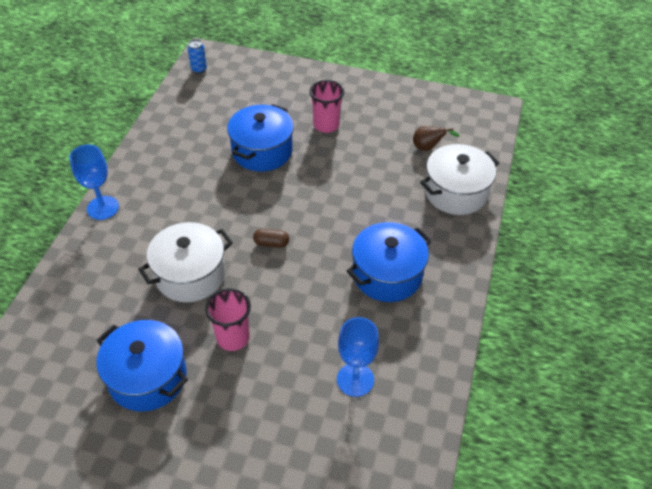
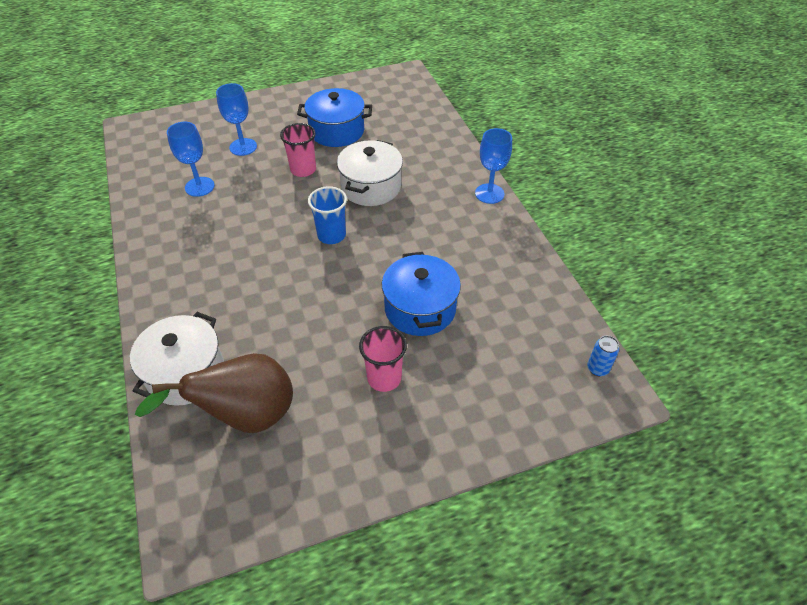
camera: 145 degrees right, 0 degrees up
(270, 419) = (243, 147): none -> blue goblet
(271, 243) = (331, 235): brown capsule -> blue cup
(387, 274) = (215, 260): blue pot -> none
(428, 148) = (245, 416): brown pear -> brown pear, size x2.29

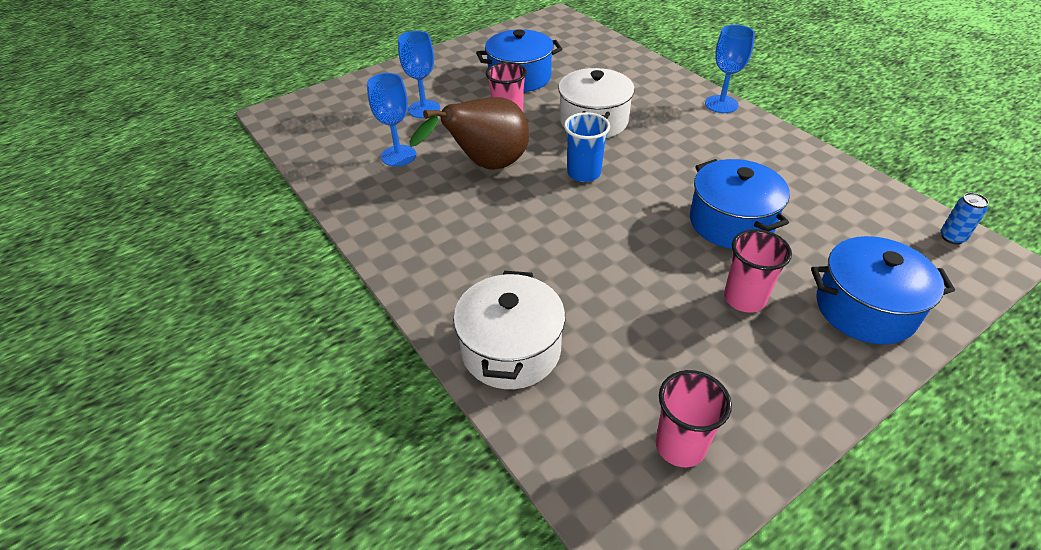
camera: 15 degrees left, 5 degrees down
(245, 416) = (616, 378): brown pear -> brown pear (485, 166)
(257, 481) = (680, 446): none -> pink cup
(474, 412) = (865, 308): none -> blue pot

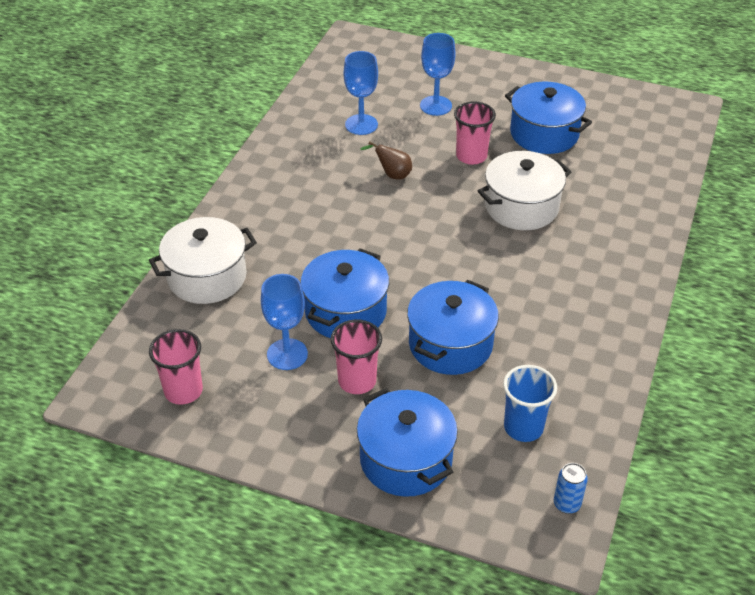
camera: 55 degrees right, 0 degrees up
(485, 166) = (392, 175): brown pear -> brown pear, size x0.44
(584, 173) = (436, 232): blue cup -> blue cup (523, 427)
(644, 268) = (345, 311): none -> blue pot
(721, 104) = (642, 279): blue goblet -> blue goblet (287, 354)

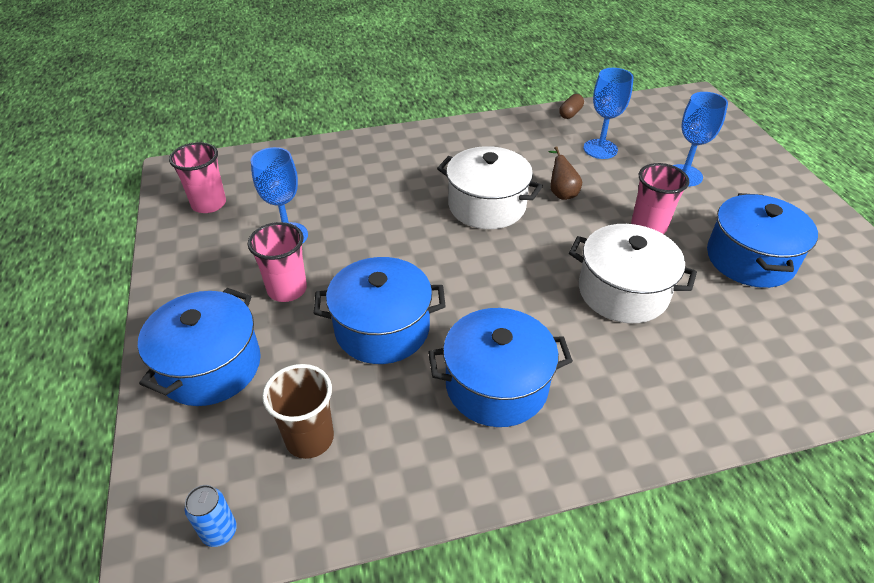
camera: 55 degrees right, 0 degrees up
(207, 277) = (338, 159): white pot -> white pot (487, 206)
(297, 111) = (570, 113): none -> brown capsule
(345, 311) = (365, 244): blue pot -> blue pot (496, 385)
(523, 427) = (309, 438): blue cup -> brown cup

